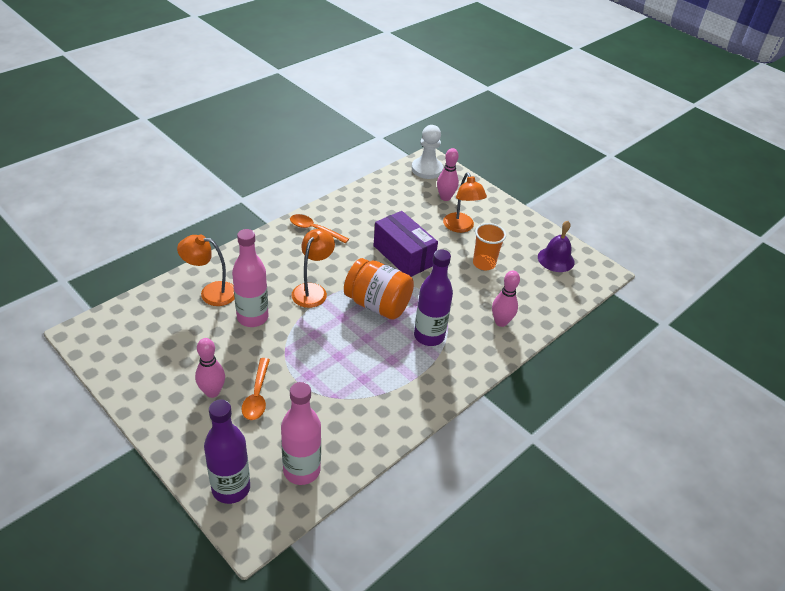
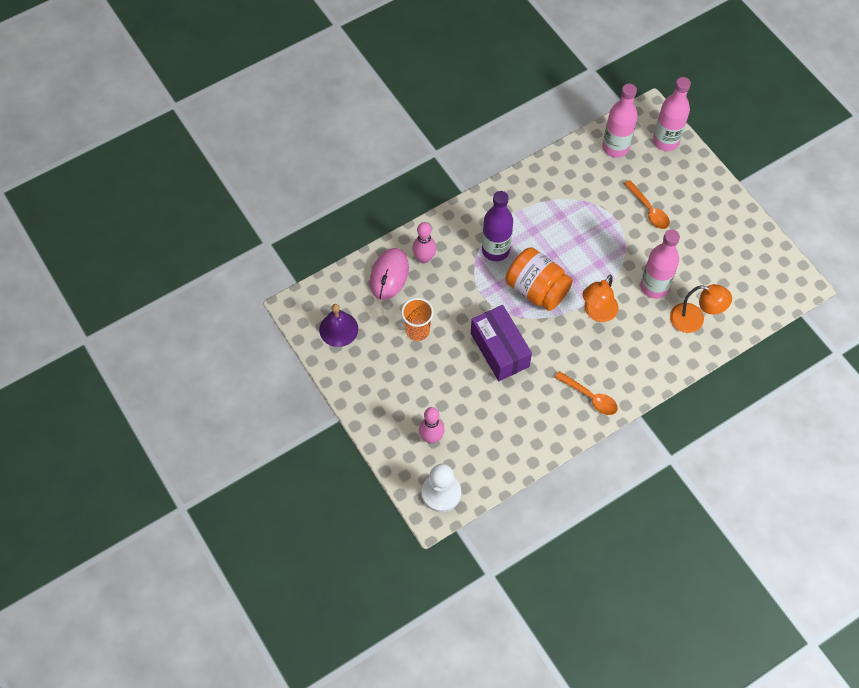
camera: 165 degrees left, 20 degrees up
(212, 392) = (684, 217): pink bowling pin -> none
(231, 488) = (665, 141): purple bottle -> pink bottle
(257, 395) = (648, 210): orange spoon -> orange spoon turned 135 degrees clockwise
(460, 227) = (427, 386): orange lamp -> none
(529, 304) = (389, 275): none -> pink mouse

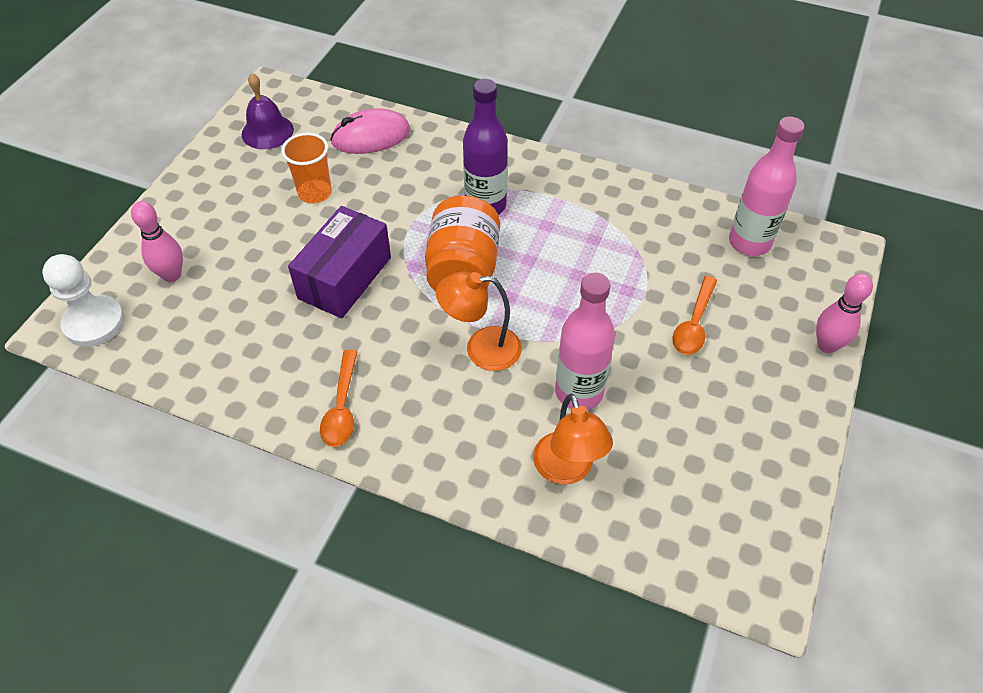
camera: 55 degrees right, 10 degrees down
(424, 258) = (418, 152): pink bowling pin -> pink bowling pin (827, 345)
(665, 141) = (818, 288): pink bottle -> none

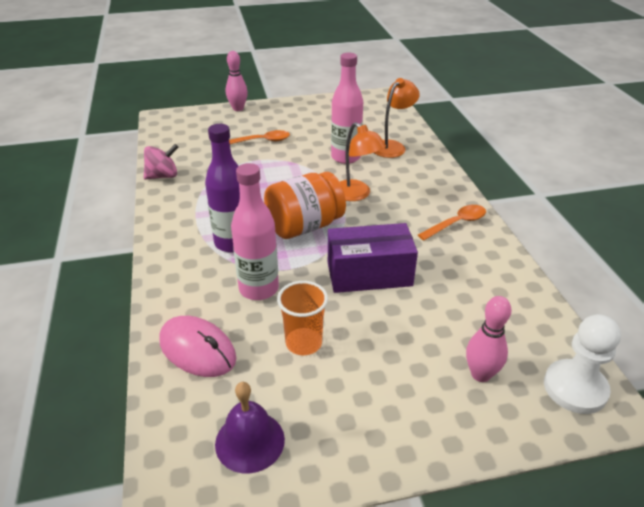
camera: 125 degrees left, 15 degrees down
(665, 200) = (163, 176): none -> pink spinning top
(749, 242) = (179, 141): pink bottle -> pink bottle (259, 289)

